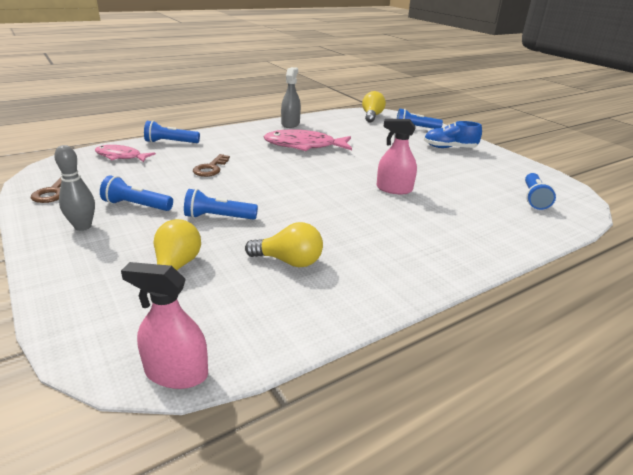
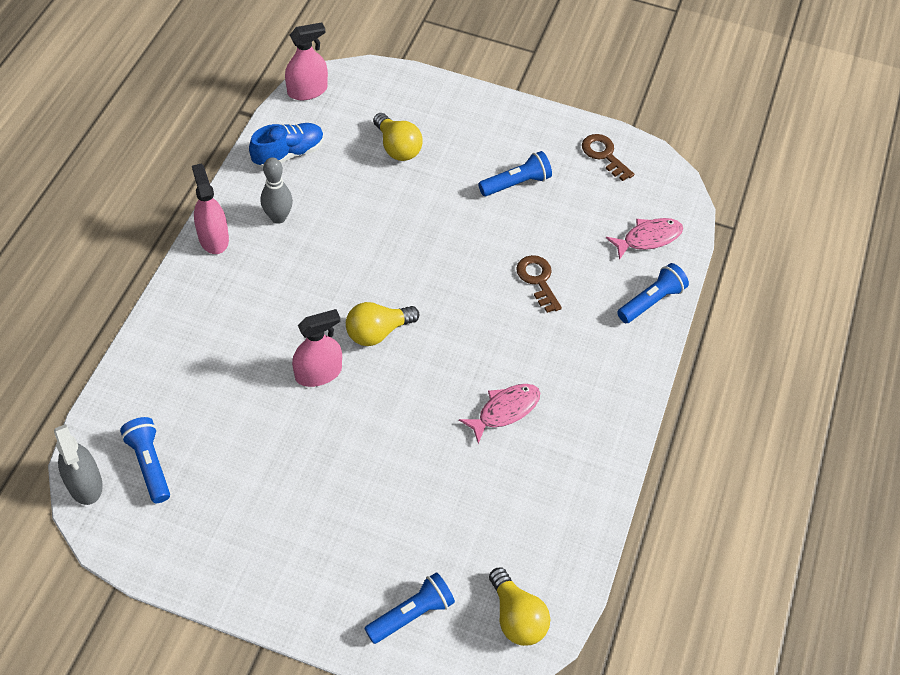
camera: 140 degrees right, 25 degrees up
(83, 226) = (515, 139): grey bowling pin -> grey bowling pin (278, 217)
(218, 217) = (434, 213): blue flashlight -> none
(289, 261) = (326, 200): yellow light bulb -> yellow light bulb (377, 332)
(290, 124) = (594, 472): grey spray bottle -> grey spray bottle (85, 483)
(304, 146) = (505, 410): pink fish -> pink fish, size x0.62
(418, 282) = (213, 238): none -> pink spray bottle
(449, 148) = (316, 561): blue shoe -> blue shoe (288, 154)

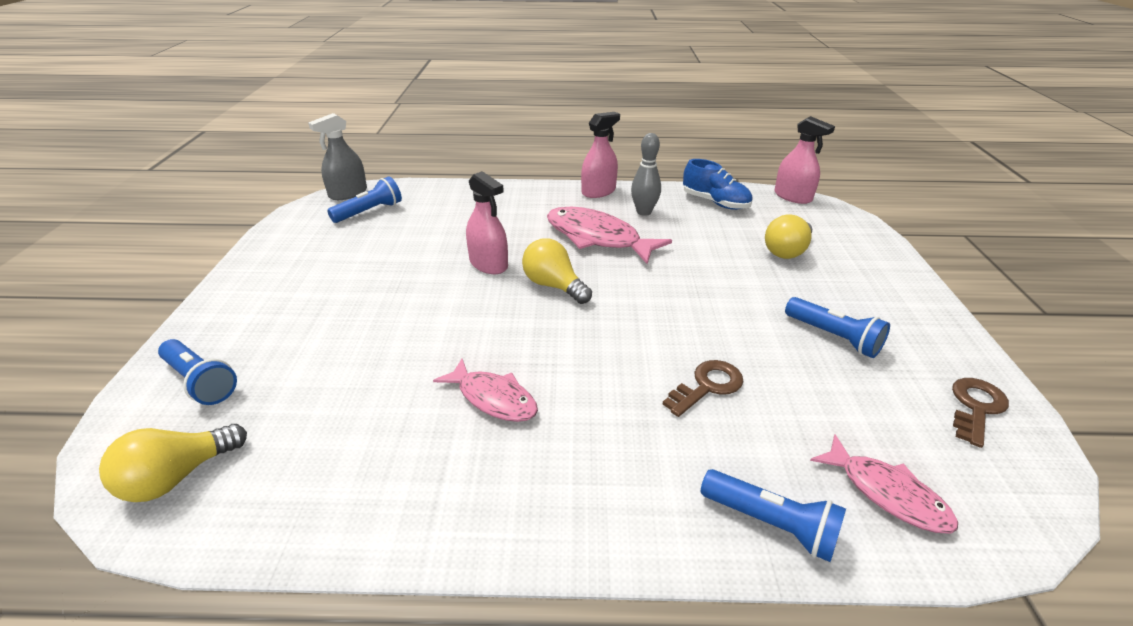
camera: 75 degrees right, 20 degrees down
(311, 273) = (597, 238): none -> pink fish

